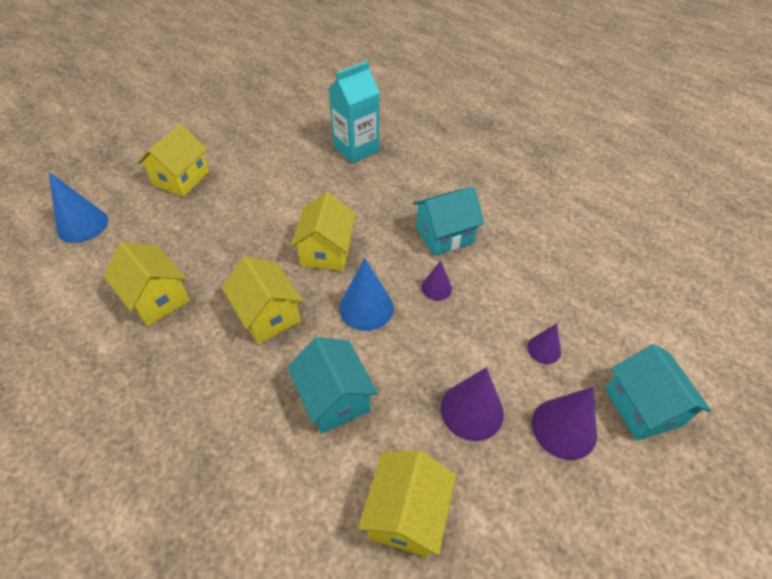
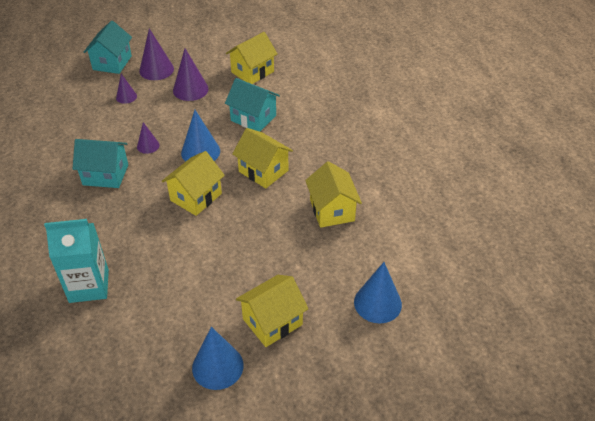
camera: 150 degrees left, 5 degrees down
(212, 141) = (217, 366): none -> blue cone
(268, 315) = (263, 171): yellow house -> yellow house turned 45 degrees counterclockwise
(334, 398) = (253, 118): turquoise house -> turquoise house turned 60 degrees counterclockwise

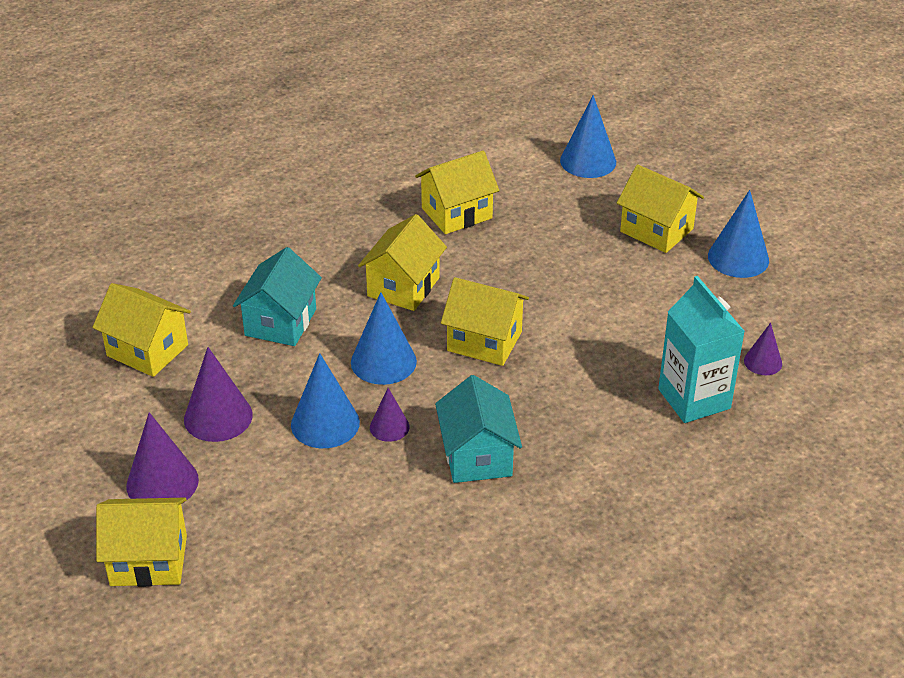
camera: 105 degrees left, 5 degrees down
(112, 63) = (149, 560): turquoise house -> yellow house
(126, 97) = (260, 499): purple cone -> purple cone (763, 362)
(164, 123) = (325, 423): none -> blue cone

